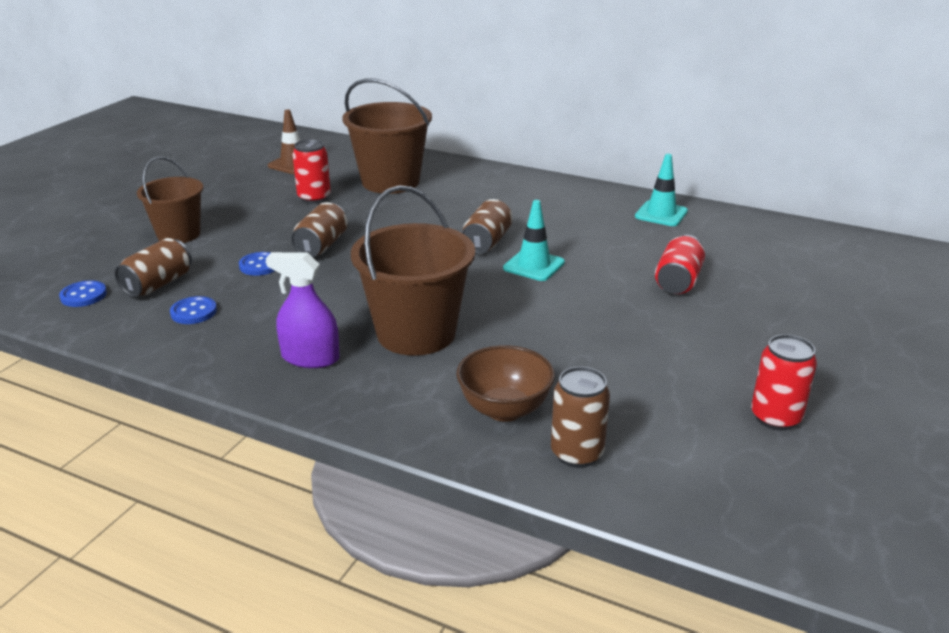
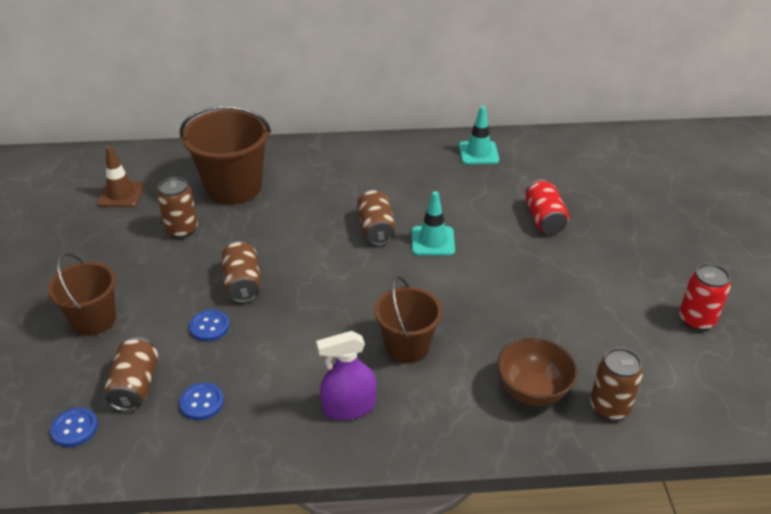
camera: 30 degrees left, 10 degrees up
(314, 198) = (182, 230): red can -> brown can
(416, 333) = (407, 346): brown bucket -> brown bucket, size x0.64

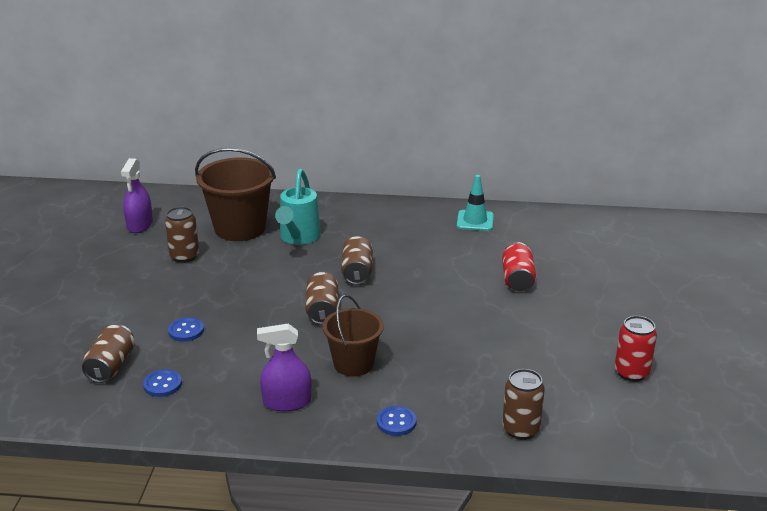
camera: 10 degrees right, 10 degrees down
(75, 428) = (53, 390): blue button -> blue button (396, 422)
(94, 320) = (90, 315): brown bucket -> none
(121, 194) = (140, 225): brown traffic cone -> purple spray bottle
(243, 283) = (224, 302): brown can -> brown can (322, 310)
(300, 193) = (298, 238): none -> turquoise watering can
(433, 241) = (406, 287): turquoise traffic cone -> none
(532, 391) = (454, 409): brown bowl -> none

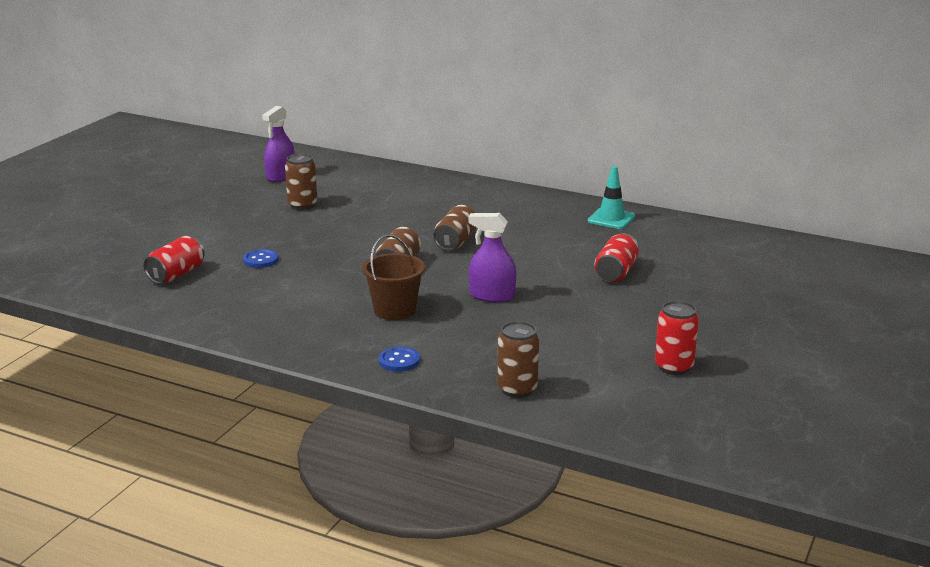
camera: 20 degrees right, 5 degrees down
(111, 366) = (176, 274): brown can -> red can
(162, 384) = (210, 295): blue button -> none
(240, 228) = (370, 191): brown bucket -> none
(287, 402) = (309, 327): purple spray bottle -> purple spray bottle (492, 296)
(298, 238) = (420, 207): turquoise watering can -> none

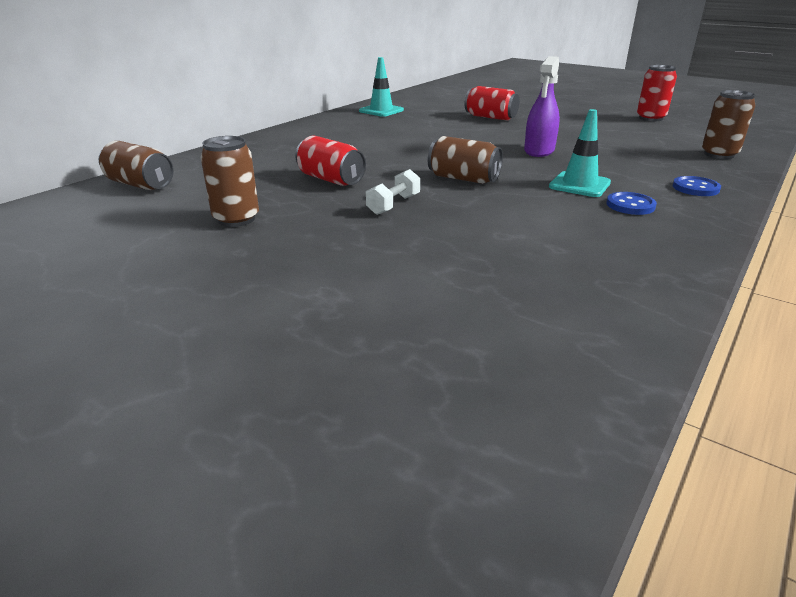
camera: 80 degrees left, 5 degrees up
(176, 274) = (471, 320): red can -> red can (331, 179)
(261, 260) = (427, 250): blue button -> blue button (630, 205)
(281, 176) = (93, 231): purple spray bottle -> none
(335, 245) = (393, 205): none -> white dumbbell
(395, 310) = (579, 185): brown bucket -> turquoise traffic cone
(456, 242) = (408, 155): brown can -> brown can (140, 184)

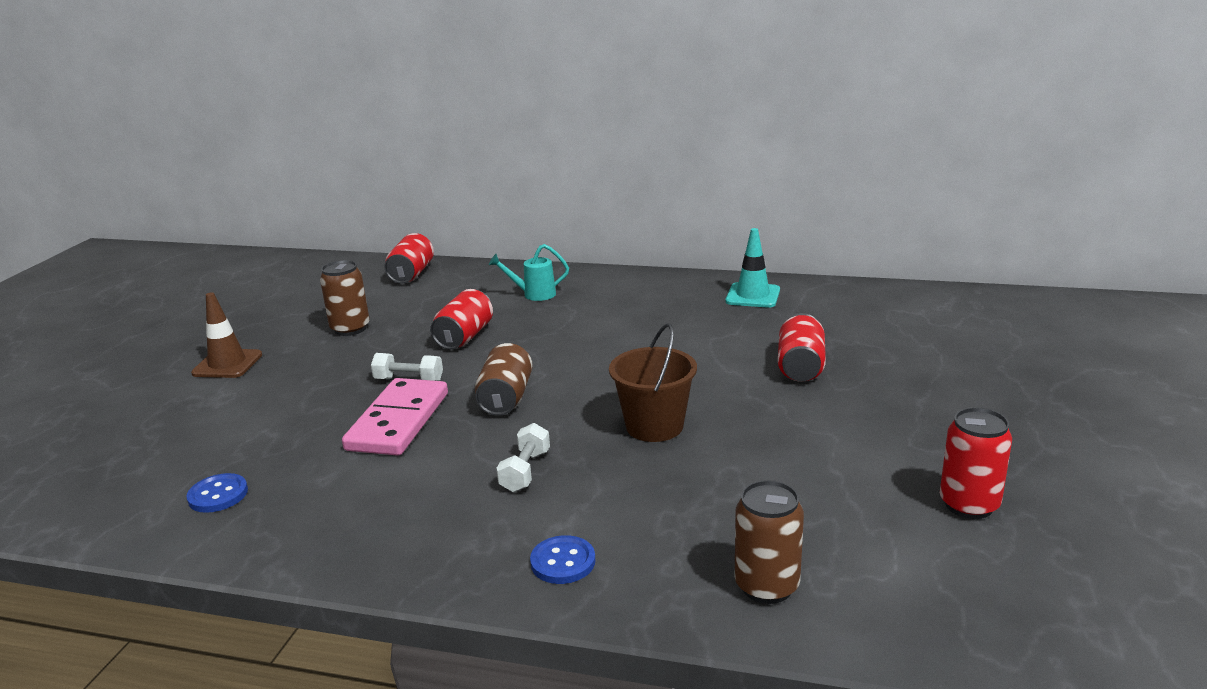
camera: 70 degrees right, 5 degrees down
(140, 184) = (411, 274): brown can -> red can
(231, 289) = (227, 364): none -> brown traffic cone
(281, 152) = (533, 294): none -> turquoise watering can
(470, 214) = (398, 421): none -> pink domino
(539, 151) = (654, 426): purple spray bottle -> brown bucket
(579, 185) = (525, 471): turquoise traffic cone -> white dumbbell
(630, 205) = (466, 512): blue button -> blue button (218, 495)

